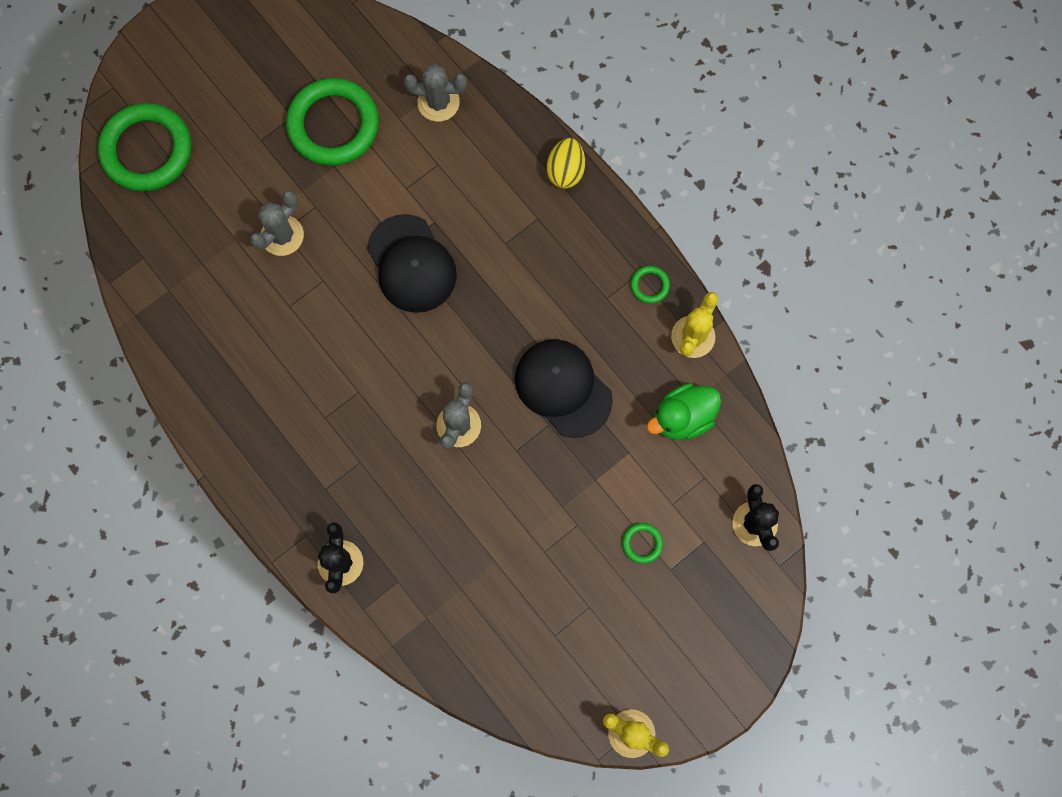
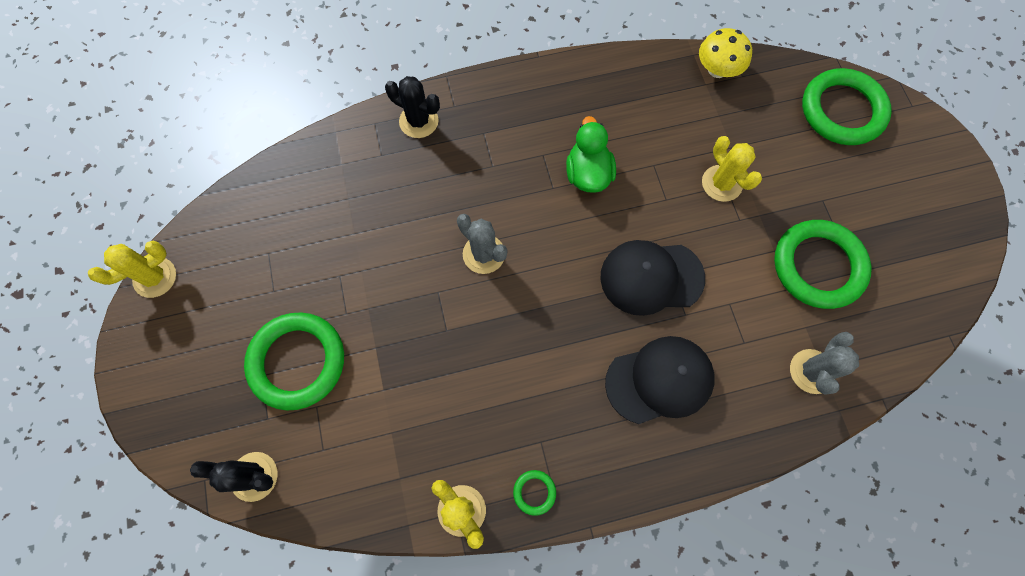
camera: 115 degrees right, 5 degrees down
(145, 284) = (717, 69): none -> yellow mushroom
(282, 235) = (721, 183): grey cactus -> yellow cactus
(563, 388) = (472, 358): black cap -> black cap (659, 380)
(565, 171) = (692, 464): yellow egg -> none
(642, 543) = (297, 362): green ring -> green ring, size x2.43
(682, 417) = (388, 457): green duck -> green duck (588, 174)

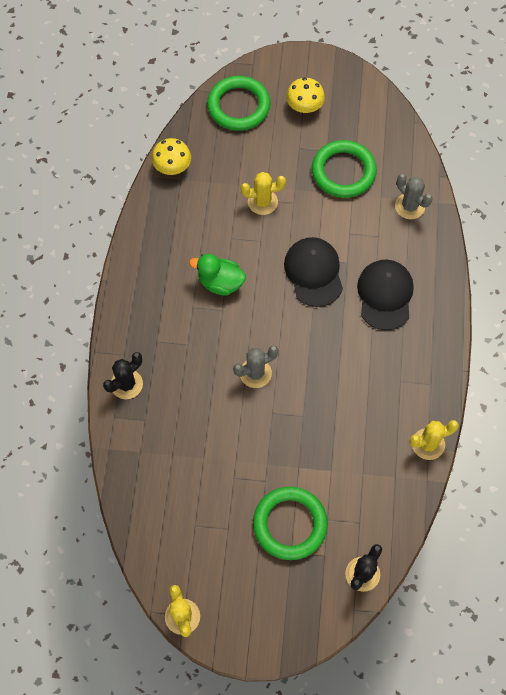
camera: 70 degrees left, 5 degrees down
(534, 492) = (431, 396): green ring -> none
(651, 277) = (314, 272): black cap -> black cap turned 150 degrees clockwise
(888, 186) = (304, 106): none -> yellow mushroom

